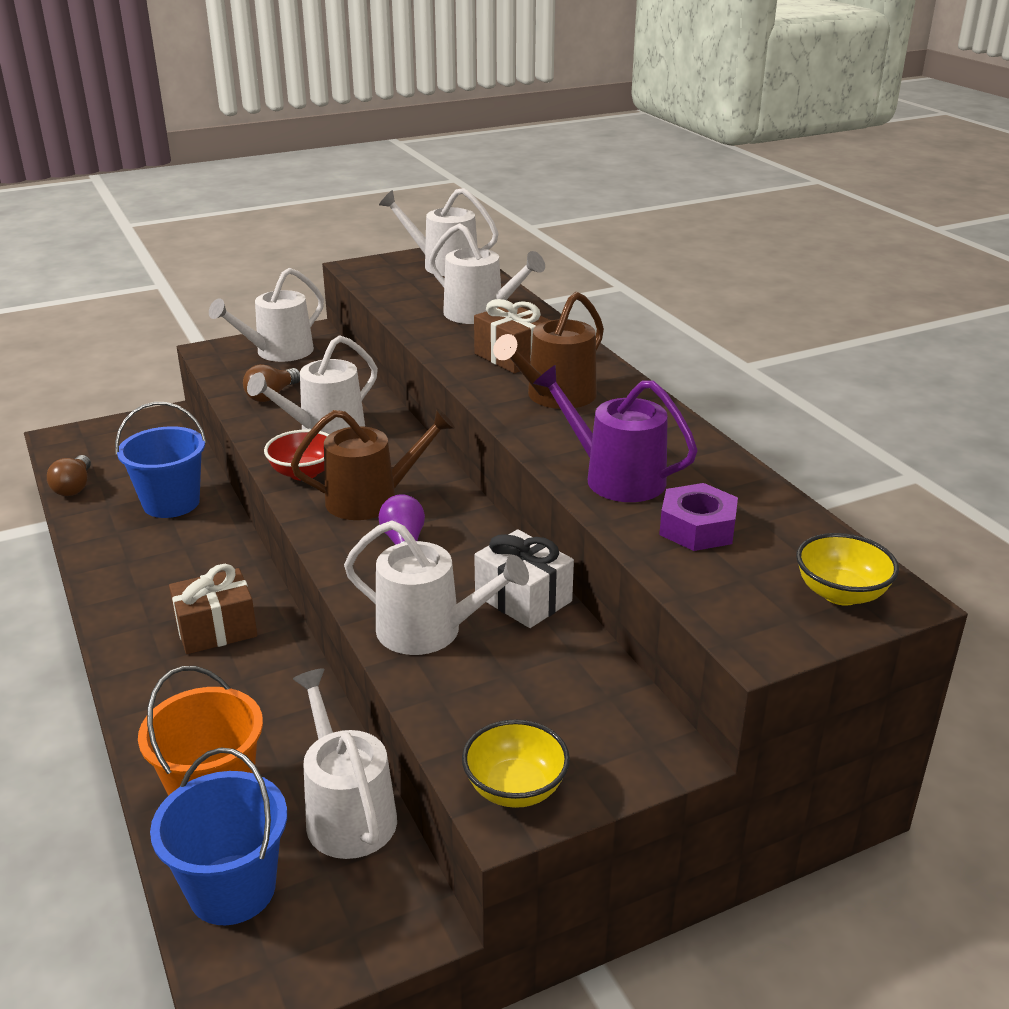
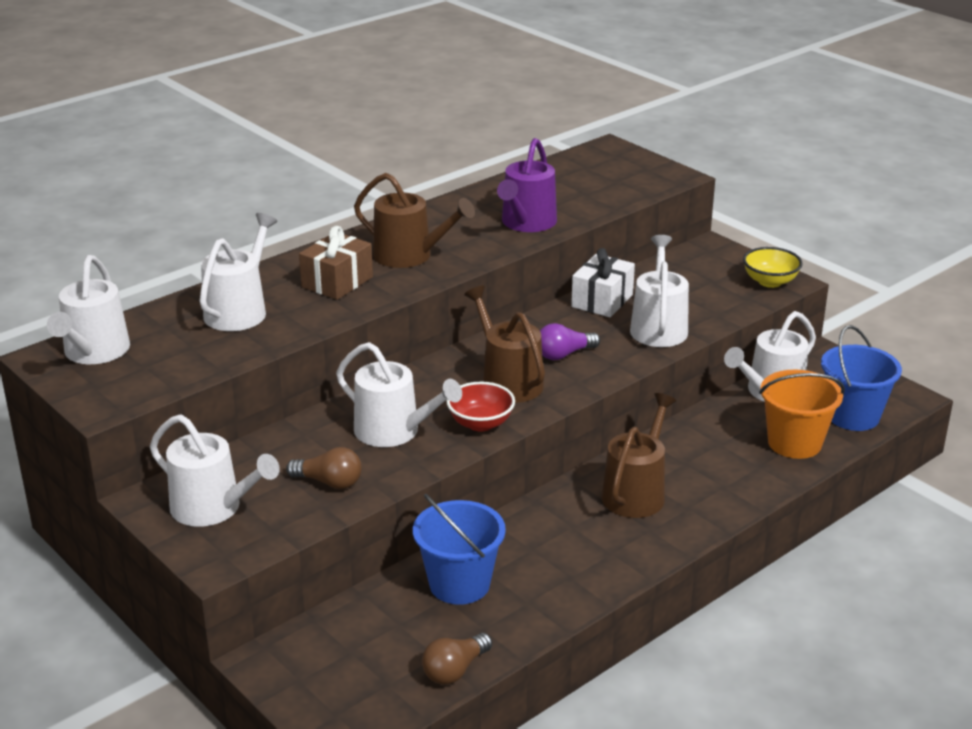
camera: 105 degrees left, 0 degrees up
(74, 487) = (455, 670): brown light bulb -> brown light bulb turned 150 degrees clockwise
(216, 629) = (636, 493): brown gift -> brown watering can
(697, 528) = (574, 195): purple nut -> none
(840, 593) = (615, 159): yellow bowl -> none

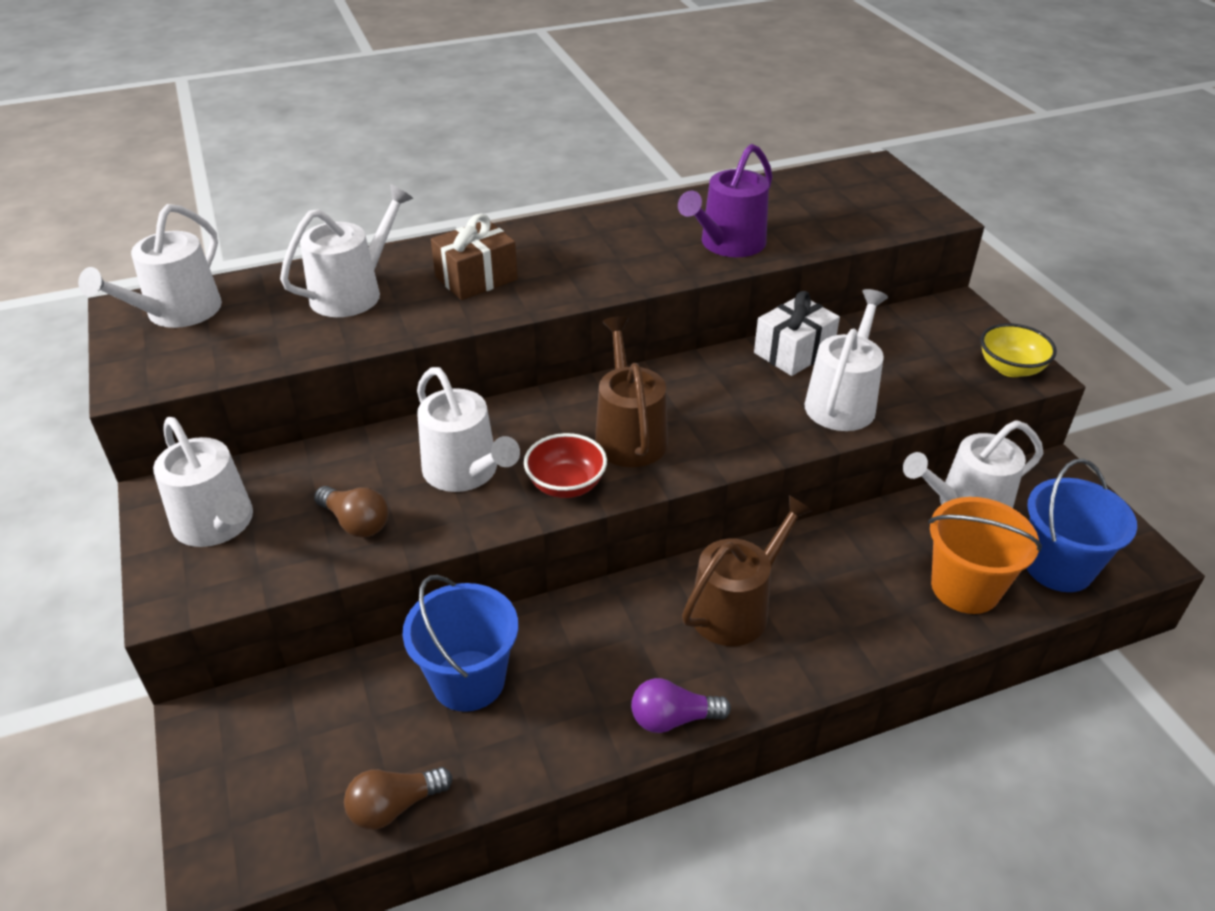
camera: 20 degrees right, 10 degrees up
(409, 256) = (574, 260): brown watering can -> none
(564, 354) = (712, 414): purple light bulb -> purple light bulb (673, 719)

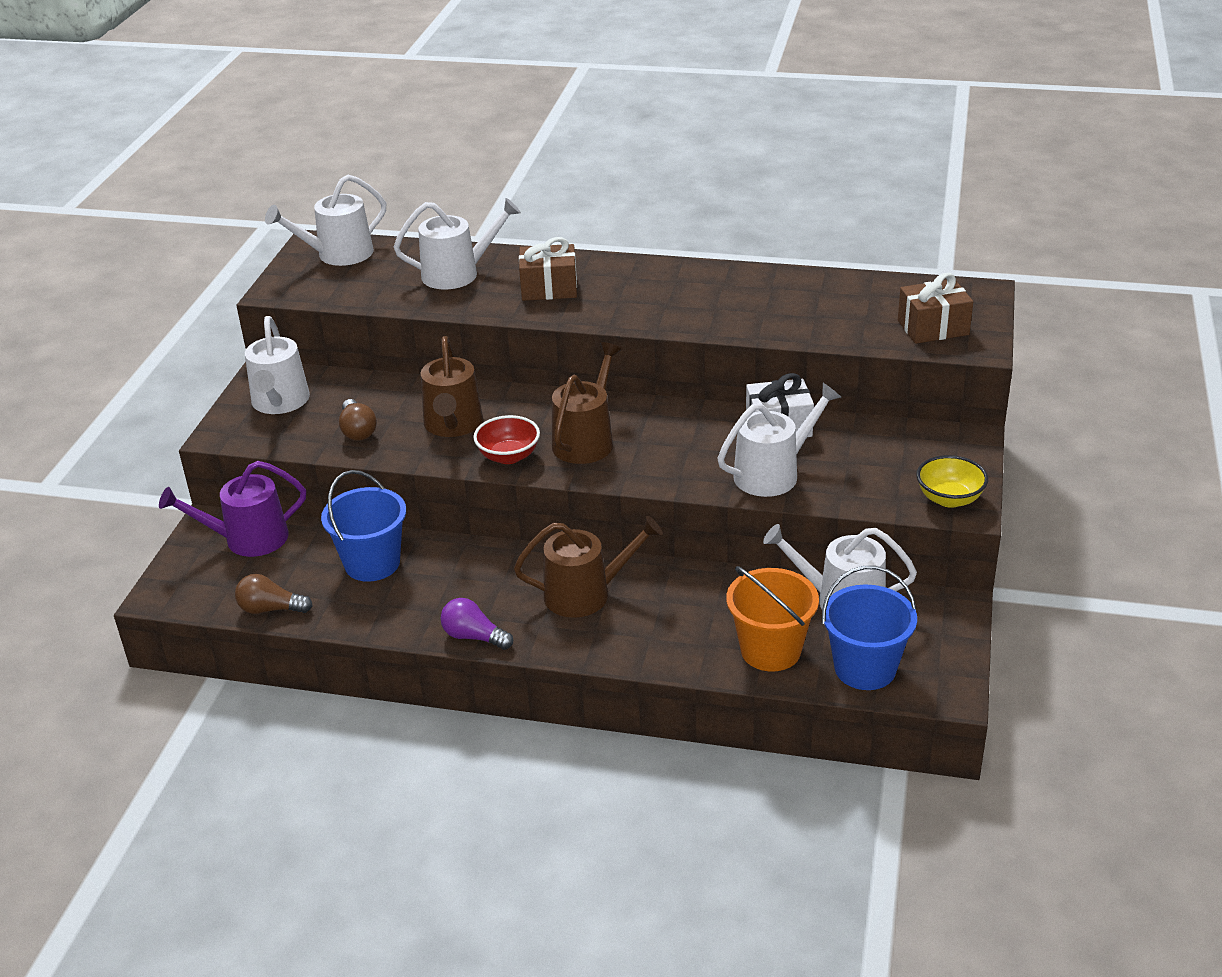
camera: 35 degrees right, 5 degrees down
(465, 472) = (453, 425): white watering can -> brown watering can
(728, 244) = (765, 318): purple watering can -> purple watering can (248, 539)
(880, 209) = (933, 328): none -> brown gift

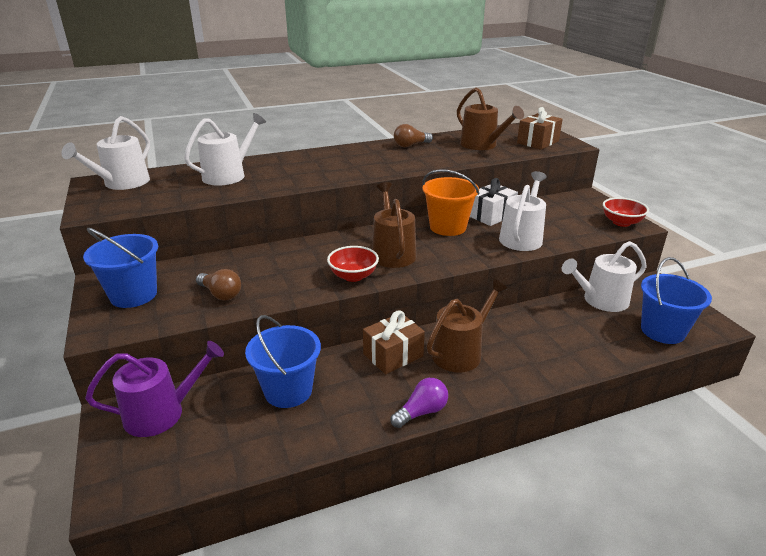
camera: 35 degrees left, 5 degrees down
(248, 539) = (161, 413): purple watering can -> purple watering can turned 150 degrees counterclockwise
(271, 609) = (234, 462): brown light bulb -> brown light bulb (411, 145)
(280, 402) = (133, 295): white watering can -> blue bucket
(453, 425) = (291, 270): brown watering can -> brown watering can (482, 145)
(474, 637) = (421, 412): purple light bulb -> purple light bulb turned 150 degrees clockwise
(549, 288) = (302, 169): brown gift -> brown gift (393, 355)
(770, 650) = (605, 341): orange bucket -> orange bucket (448, 227)
(949, 499) = (621, 222): yellow bowl -> red bowl

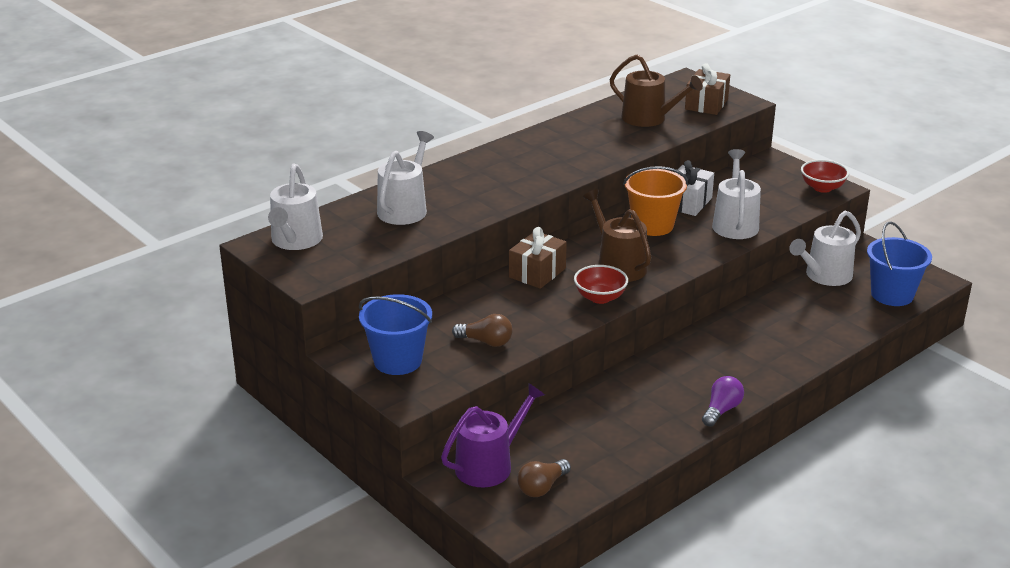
camera: 20 degrees left, 0 degrees up
(288, 391) = (589, 421): blue bucket -> none
(393, 355) = (661, 369): brown gift -> brown gift (537, 273)
(411, 145) = (570, 131): brown light bulb -> brown light bulb (542, 487)
(461, 352) = (722, 353): brown watering can -> none

